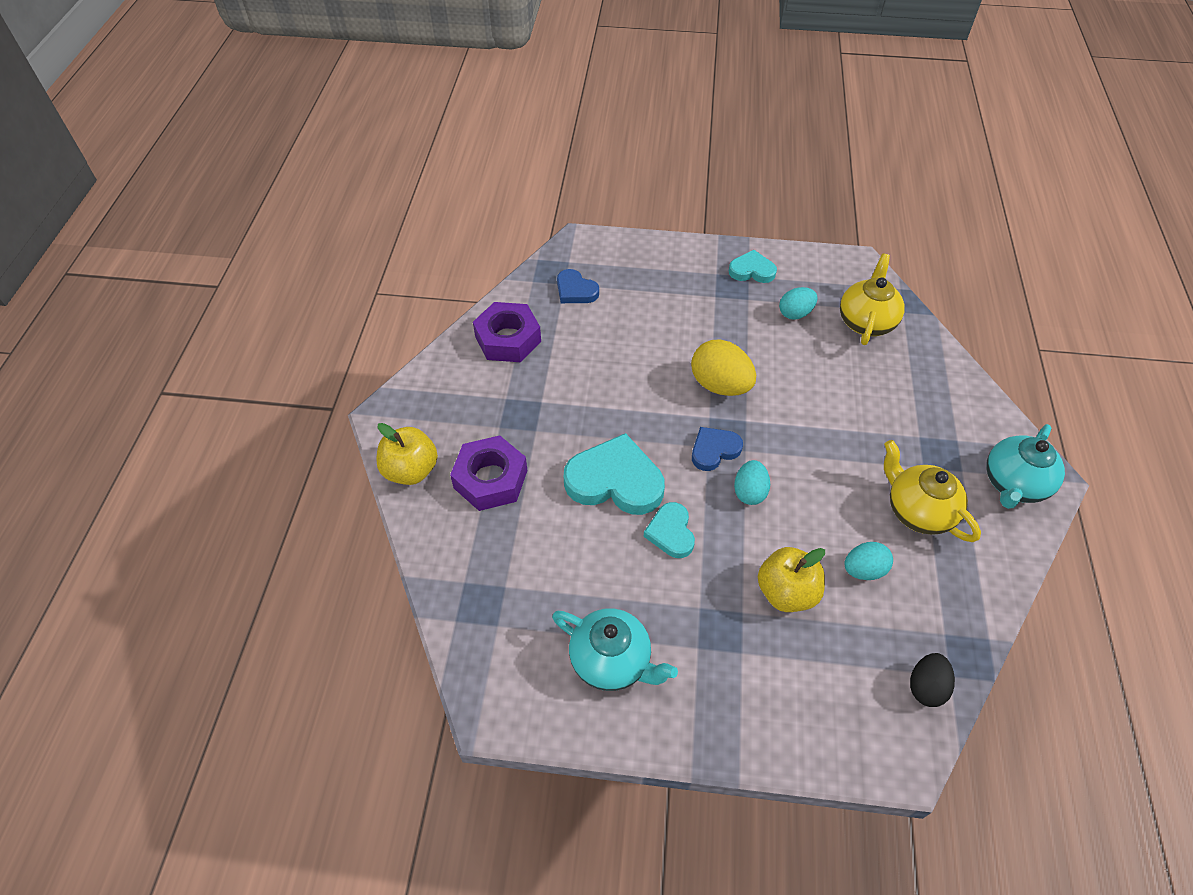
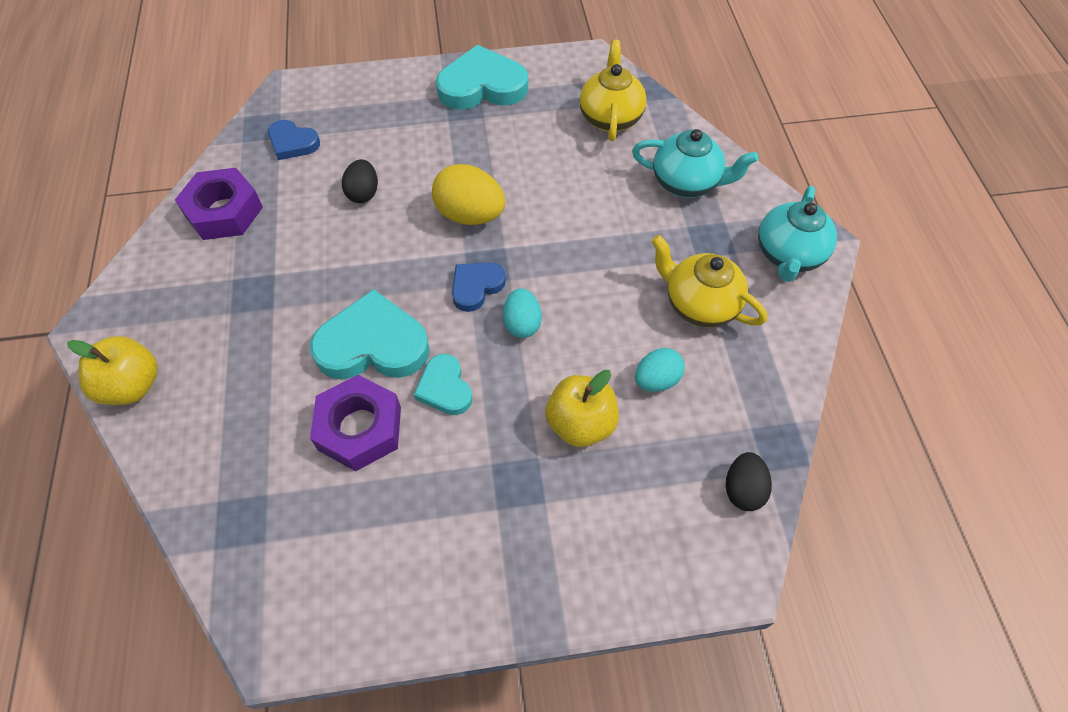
camera: 15 degrees left, 5 degrees up
(490, 479) = (229, 375): purple nut -> purple nut (360, 428)
(612, 661) = (404, 549): turquoise teapot -> turquoise teapot (686, 183)
(629, 347) = (363, 193): none -> black egg
(752, 270) = (482, 86): turquoise heart -> turquoise heart, size x1.78
(795, 313) = (536, 123): turquoise egg -> none

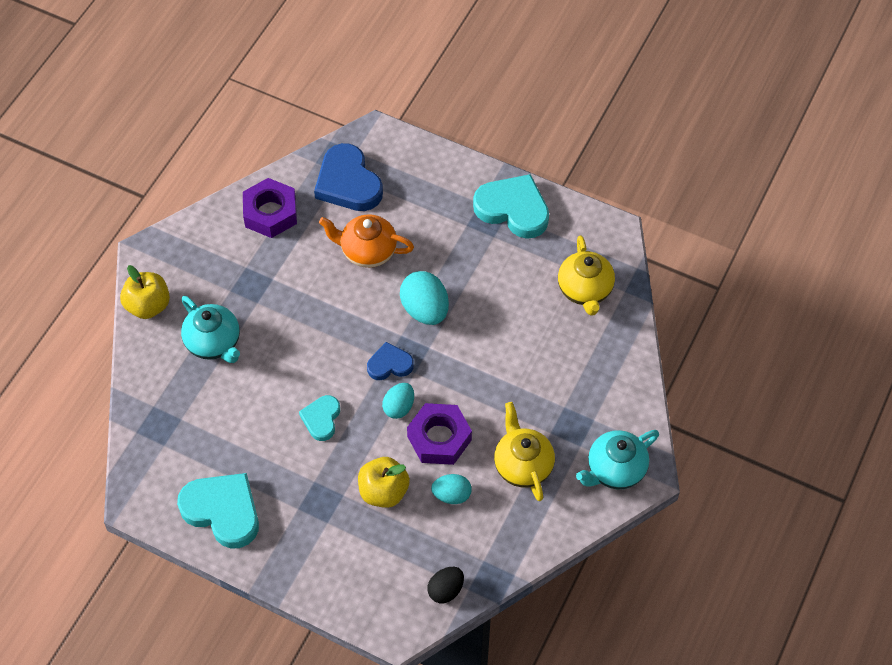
camera: 35 degrees right, 0 degrees up
(293, 143) = (348, 183): blue heart -> blue heart, size x1.78
(360, 428) = (256, 413): purple nut -> purple nut (439, 438)
(363, 193) = (367, 251): black egg -> orange teapot
(373, 344) = (299, 364): turquoise heart -> turquoise heart (223, 511)
(470, 215) = (425, 310): yellow egg -> turquoise egg
(610, 117) = (585, 290): yellow teapot -> yellow teapot turned 135 degrees clockwise
(686, 183) = (593, 375): turquoise teapot -> turquoise teapot (214, 343)

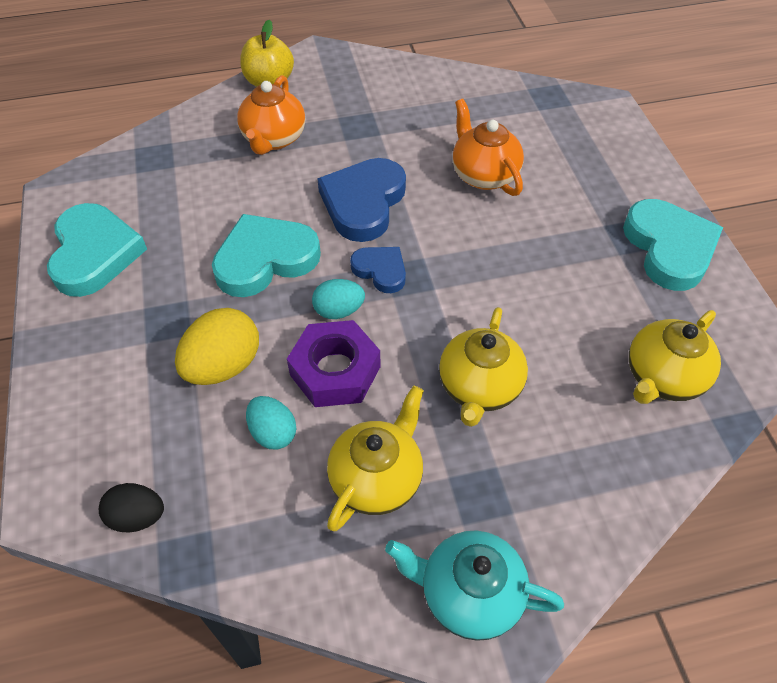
camera: 50 degrees right, 5 degrees down
(214, 343) = (274, 139): turquoise teapot -> orange teapot
(270, 213) = (443, 93): purple nut -> none
(321, 419) = (265, 259): turquoise heart -> turquoise heart, size x1.78
(348, 183) = (535, 119): blue heart -> blue heart (363, 203)
(383, 491) = (223, 366): yellow apple -> yellow egg
(425, 310) = (472, 257): turquoise egg -> none
(514, 378) = (479, 388): none -> yellow teapot

